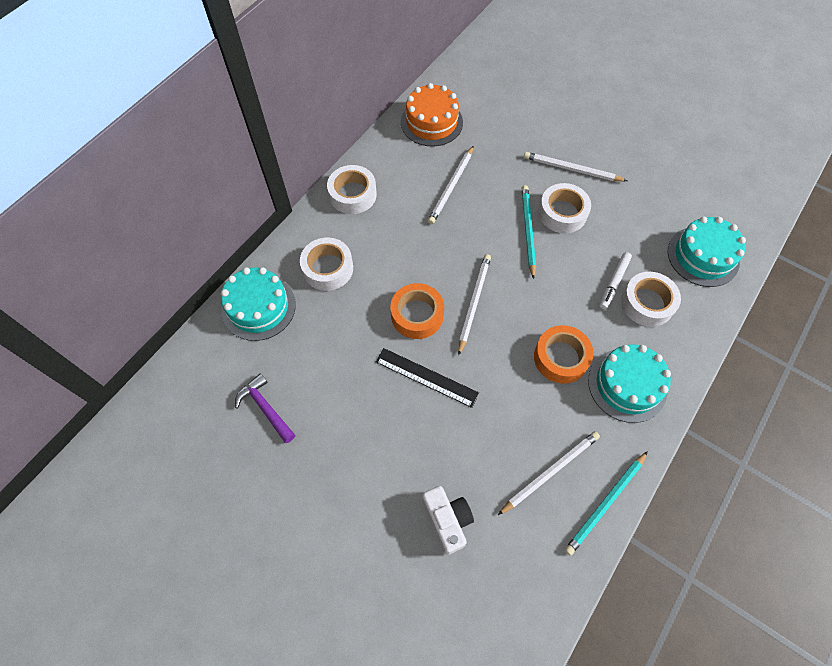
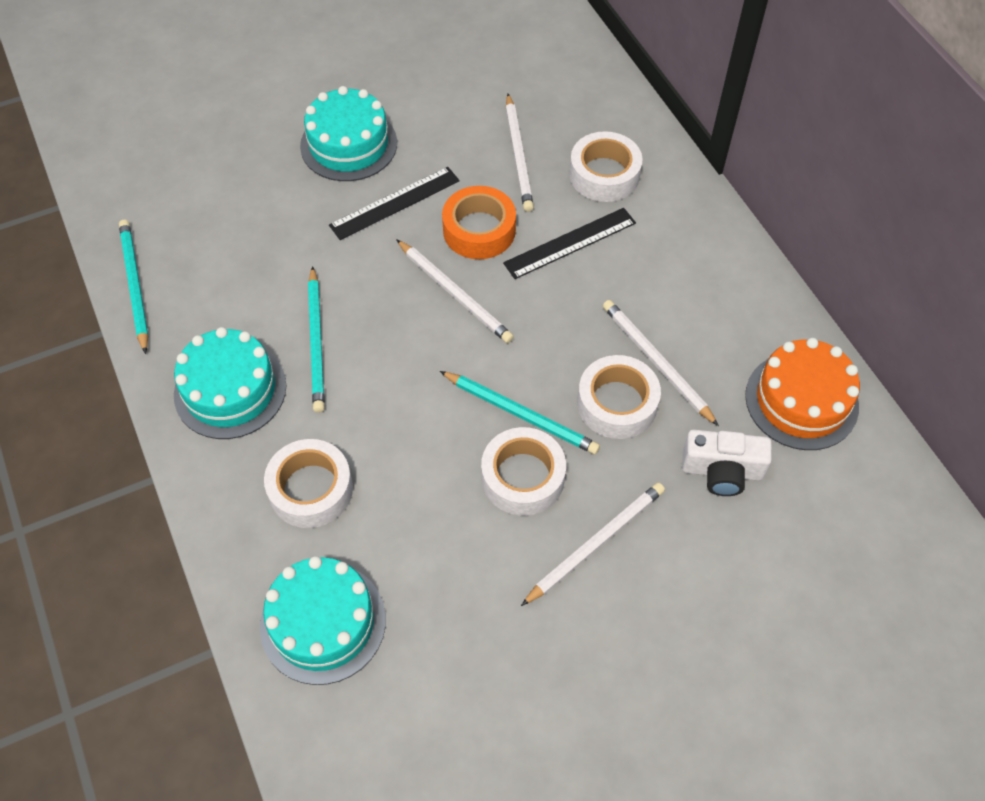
camera: 120 degrees right, 5 degrees down
(258, 307) = (591, 97): turquoise cake -> turquoise cake (348, 144)
(266, 408) = (463, 63): purple hammer -> none
(352, 194) = (709, 244): white tape -> white tape (617, 403)
(395, 262) = (570, 243): none -> black ruler
(447, 520) = (237, 151): white camera -> white camera (722, 471)
(550, 472) = (206, 256): white pencil -> white pencil (518, 155)
(561, 358) = (316, 342): orange tape -> turquoise pencil
(614, 283) = (369, 469): white marker -> none

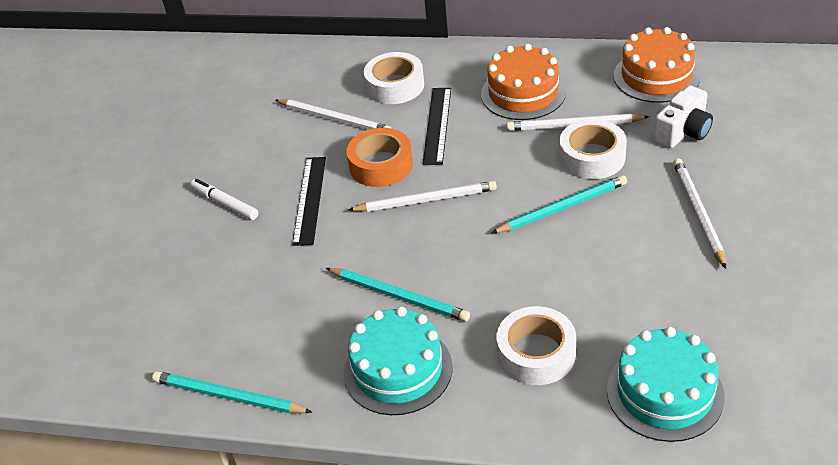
camera: 50 degrees left, 15 degrees down
(348, 144) = (225, 203): turquoise cake -> white marker
(523, 477) = (616, 228): white tape -> none
(675, 290) = (523, 93): none -> orange cake

